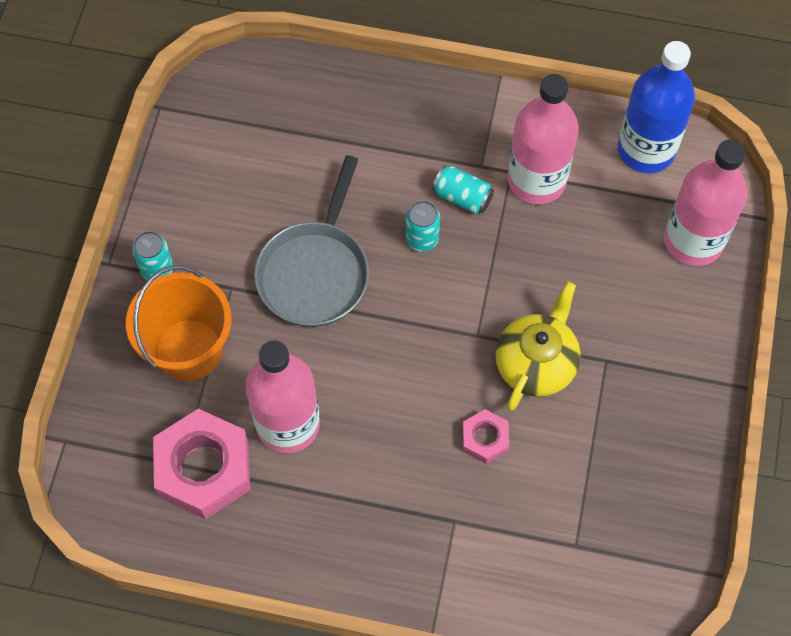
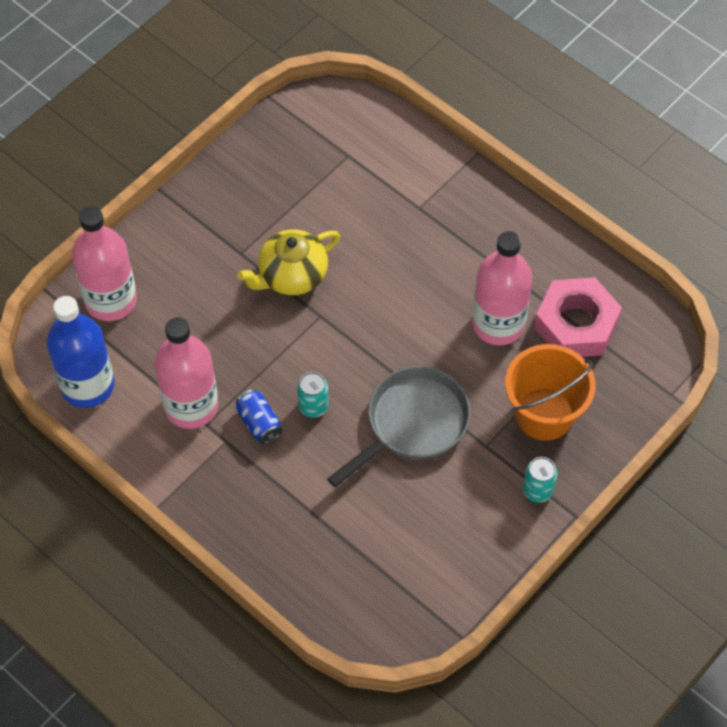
camera: 150 degrees left, 5 degrees down
(462, 197) = (259, 423): turquoise can -> blue can
(485, 439) = (363, 246): pink nut -> none

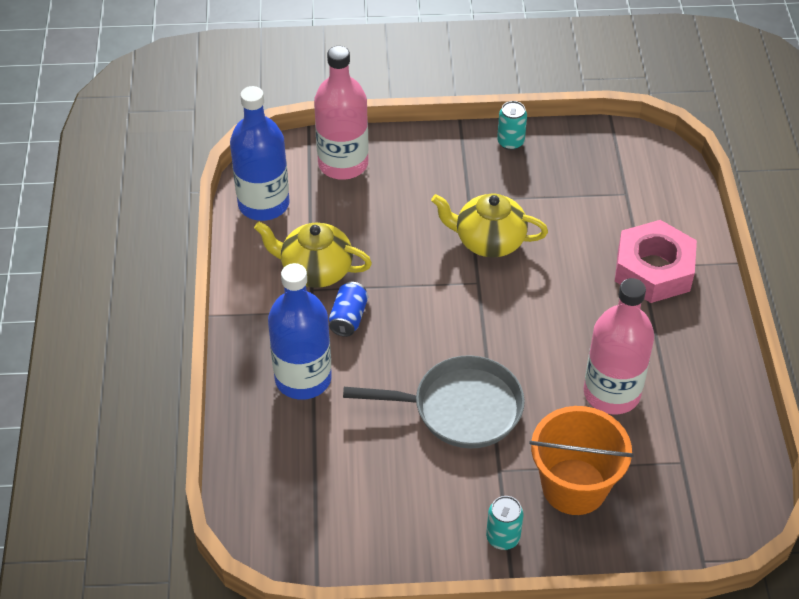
camera: 45 degrees right, 10 degrees down
(191, 406) = (315, 270): pink bottle -> yellow teapot
(280, 498) = (303, 378): none -> blue bottle
(313, 406) = (400, 338): turquoise can -> turquoise can (510, 142)
(576, 324) = (678, 443): pink nut -> pink nut (653, 270)

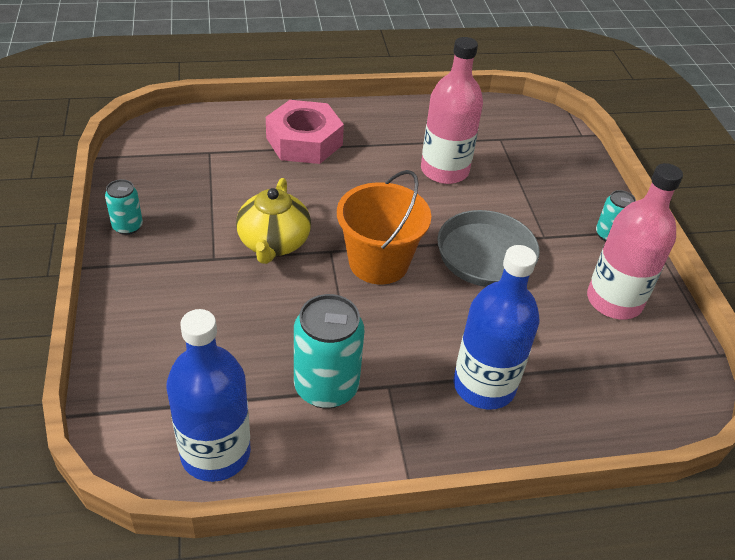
camera: 100 degrees left, 5 degrees down
(315, 270) = (326, 387): yellow teapot -> turquoise can
(343, 164) = (146, 372): pink bottle -> pink bottle (614, 301)
(348, 318) = (393, 351): blue can -> none
(574, 486) = (544, 194): orange bucket -> orange bucket (378, 262)

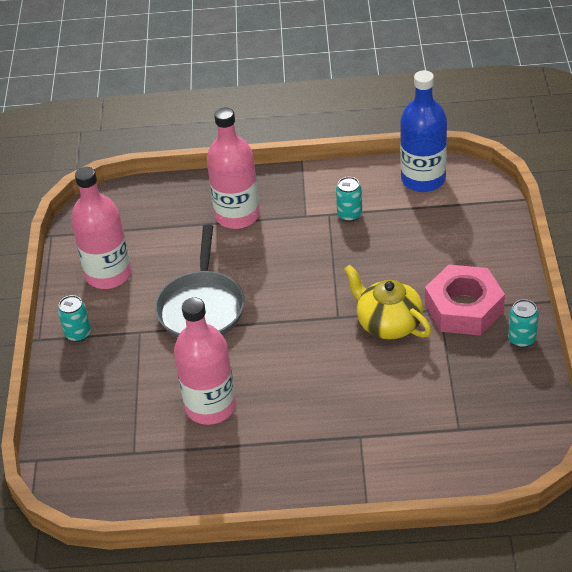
camera: 165 degrees left, 0 degrees up
(273, 243) = (388, 323): yellow teapot -> yellow teapot turned 60 degrees counterclockwise
(304, 141) = (356, 445): pink nut -> pink nut (464, 308)
(326, 387) = (349, 215): turquoise can -> turquoise can, size x0.55
(378, 262) = (297, 306): orange bucket -> none
(484, 386) = (237, 215): blue bottle -> pink bottle

